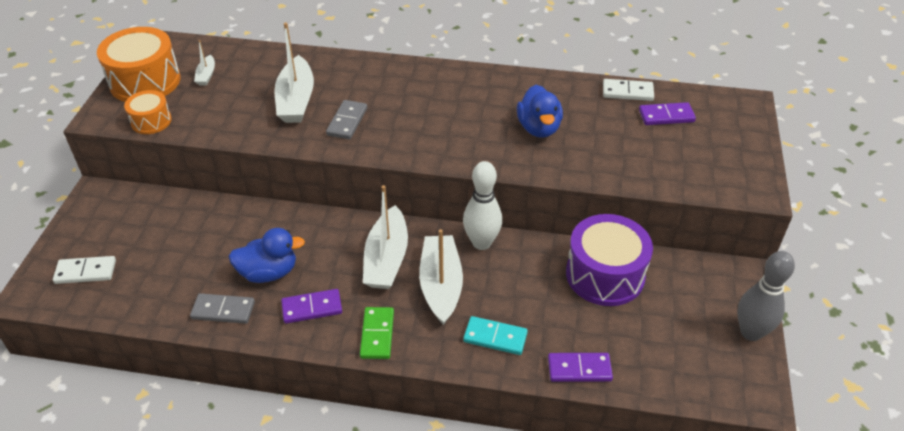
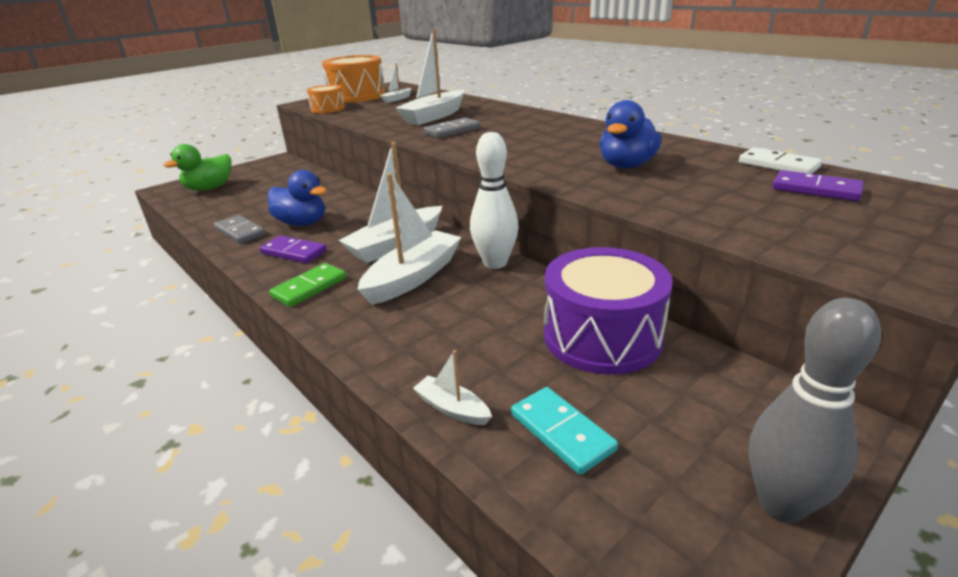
camera: 40 degrees right, 15 degrees down
(85, 272) = (209, 188): white domino -> green duck
(495, 337) = (403, 335): turquoise domino -> turquoise domino (562, 432)
(579, 369) = (452, 408): purple domino -> white boat

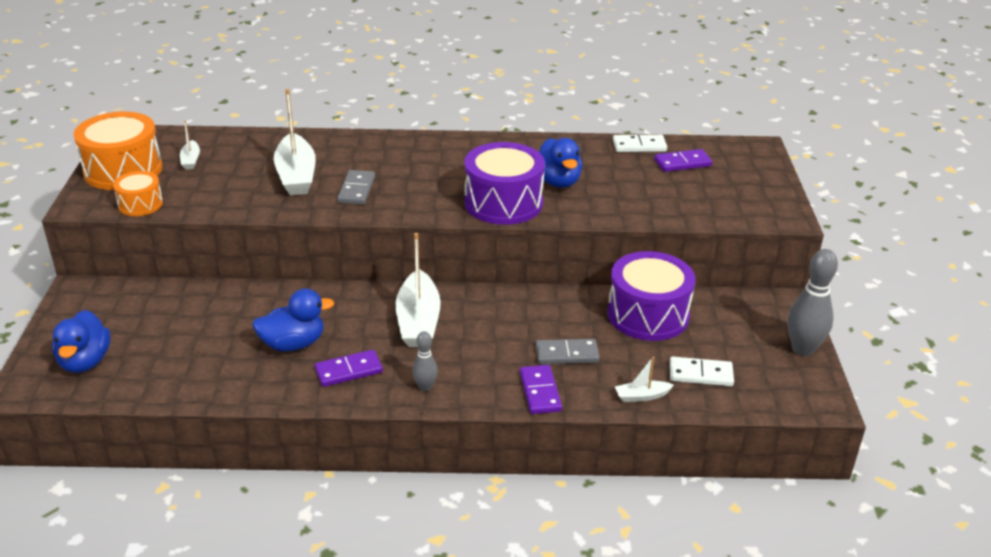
camera: 50 degrees left, 5 degrees up
(209, 188) = (85, 361): green duck -> blue duck
(240, 232) = (251, 382): grey domino -> grey domino (567, 354)
(309, 287) = (425, 387): green domino -> grey bowling pin
(373, 341) = (540, 392): none -> purple domino
(413, 277) = (481, 338): white boat -> none
(495, 263) = (515, 298): white bowling pin -> none
(543, 164) = (503, 203): none -> purple drum
(562, 432) = (700, 374): turquoise domino -> white domino

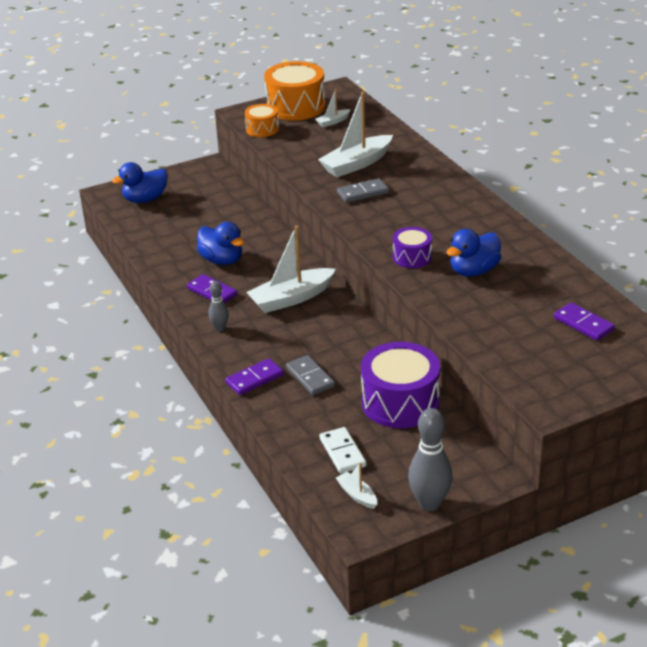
camera: 65 degrees right, 0 degrees up
(503, 203) = (412, 257): purple drum -> purple drum, size x0.54
(639, 146) = (587, 293): white domino -> none
(641, 396) = (288, 429): white boat -> white boat (357, 495)

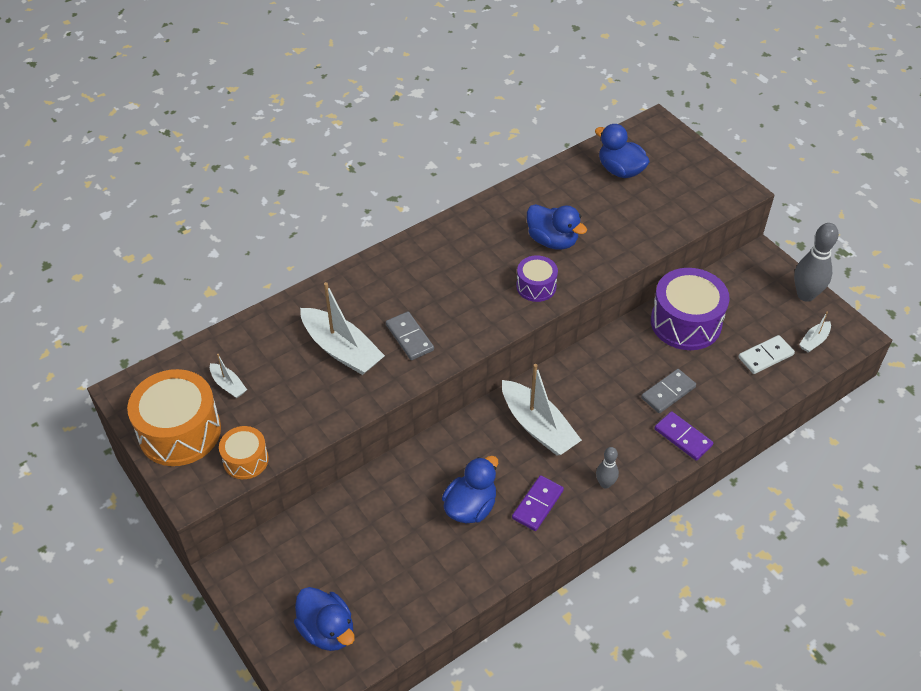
camera: 100 degrees left, 15 degrees up
(583, 324) = (620, 170): purple domino -> blue duck

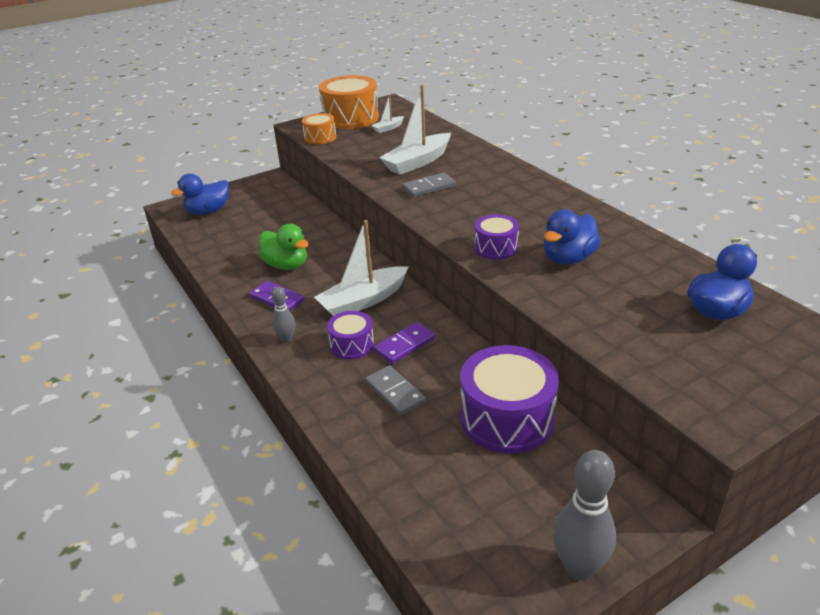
camera: 95 degrees right, 15 degrees down
(470, 507) = (286, 265): blue duck -> green duck
(609, 429) = (352, 345): none -> purple drum
(683, 437) = (330, 399): purple domino -> purple domino (404, 345)
(765, 356) = (449, 494): white domino -> none
(814, 341) = (479, 560): white boat -> none

